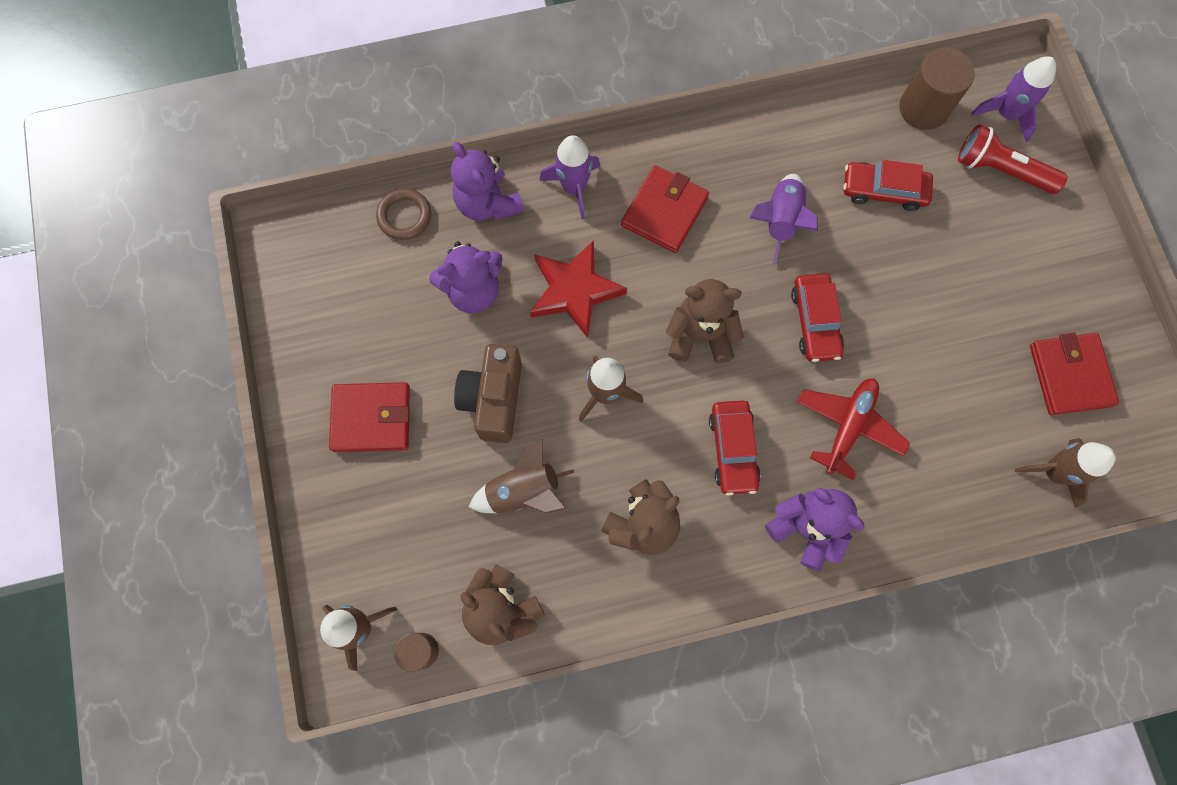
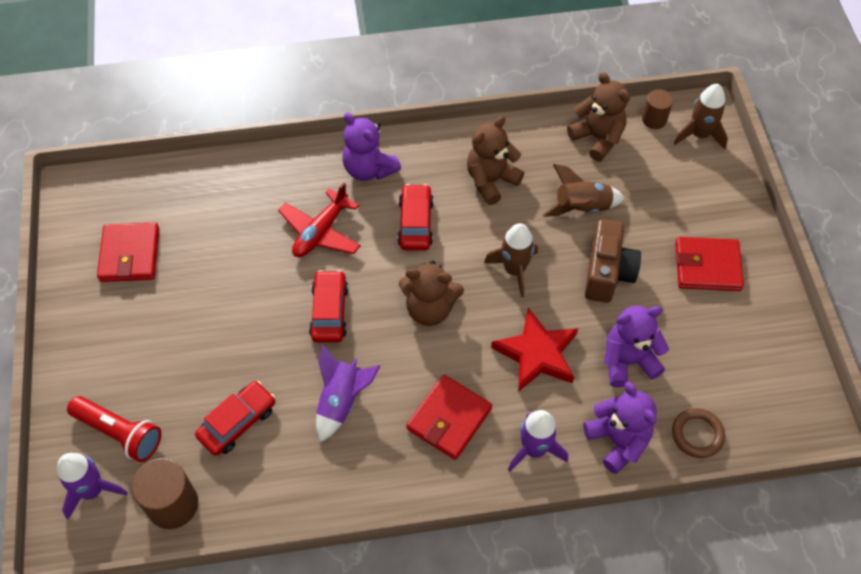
camera: 175 degrees left, 15 degrees down
(883, 190) = (237, 422): red car -> red car turned 60 degrees counterclockwise
(1053, 472) = (171, 190): brown rocket -> none

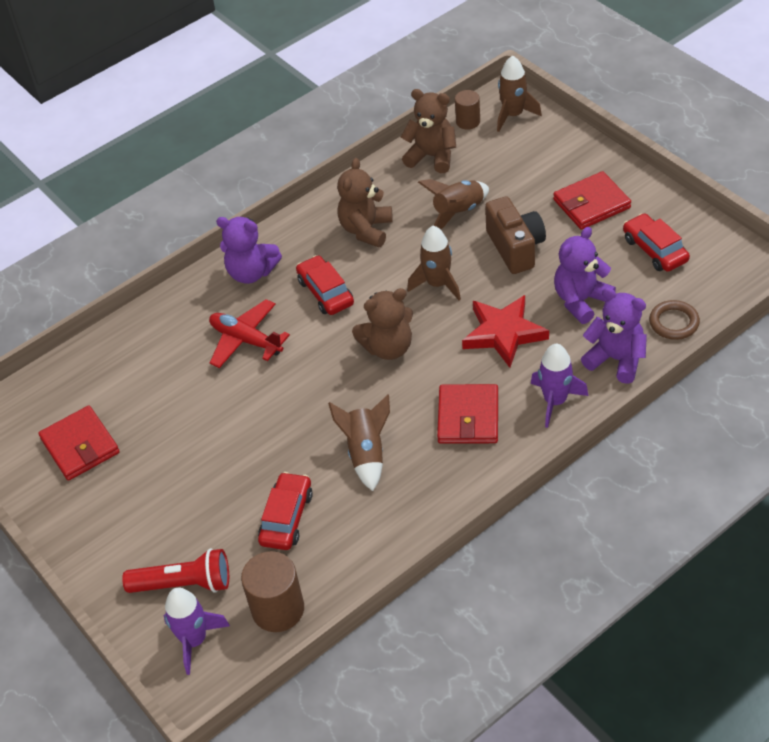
camera: 25 degrees left, 10 degrees down
(320, 232) = (246, 340): red plane -> red plane turned 120 degrees clockwise
(329, 311) = (302, 394): red car -> red car (655, 250)
(342, 401) = (366, 453): purple rocket -> brown rocket

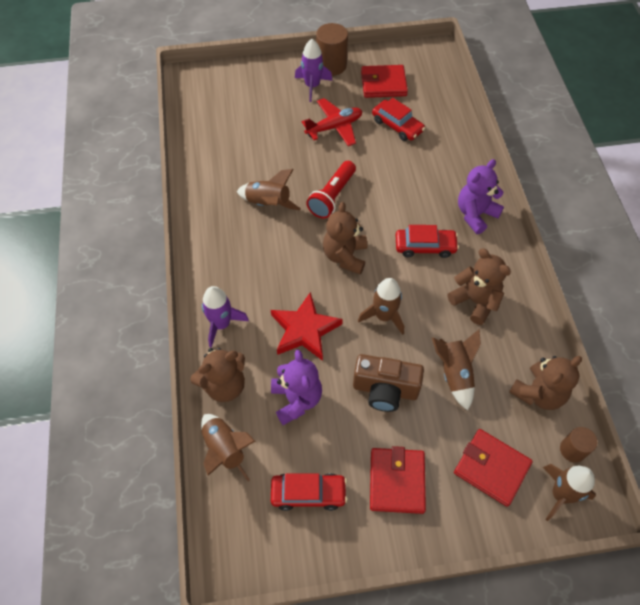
camera: 115 degrees right, 10 degrees up
(184, 584) = (252, 93): red flashlight -> red flashlight (332, 196)
(194, 640) = (215, 85): purple rocket -> purple rocket (312, 86)
(246, 340) = (411, 186): red plane -> red plane (334, 127)
(278, 609) = (202, 122): brown cylinder -> brown cylinder (331, 65)
(286, 518) = (255, 148): red car -> red car (397, 125)
(468, 417) = (250, 268): red wallet -> red wallet (491, 468)
(616, 359) = (224, 385): purple teddy bear -> brown teddy bear
(674, 322) = (225, 450): brown ring -> brown rocket

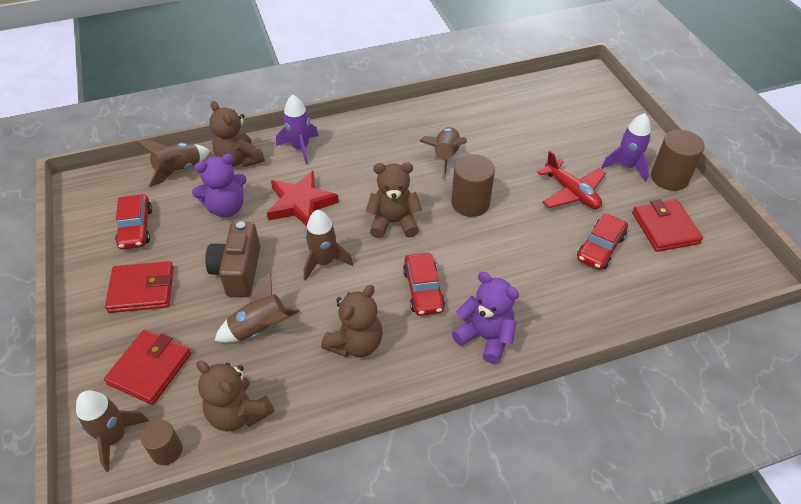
camera: 80 degrees right, 10 degrees down
(332, 196) = (470, 203): red flashlight -> brown cylinder

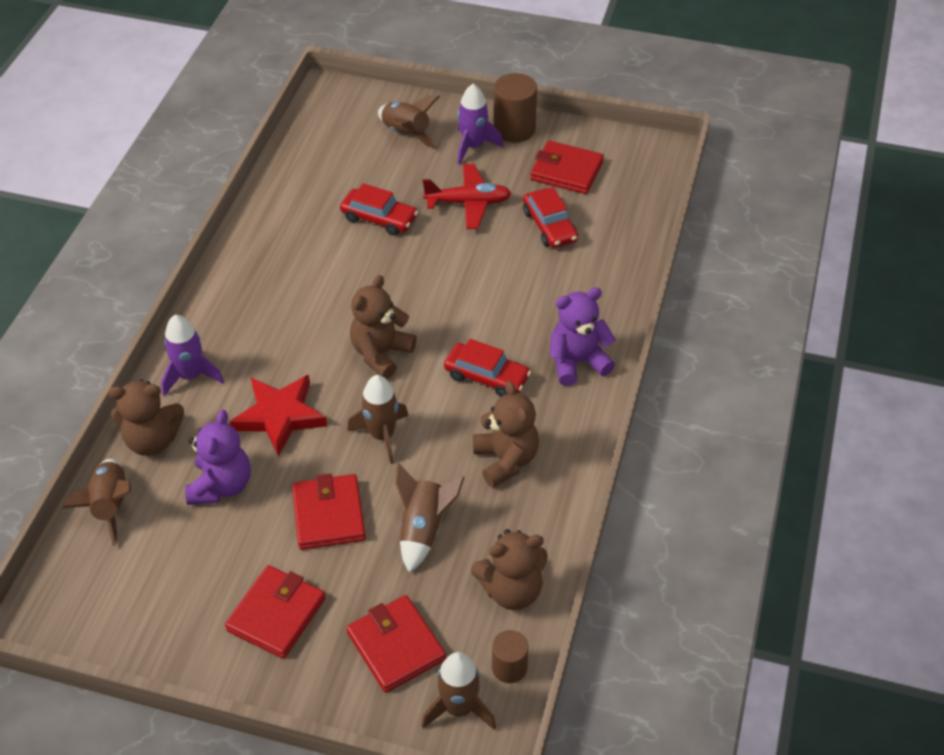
camera: 55 degrees left, 0 degrees up
(136, 228) = (170, 586): red car -> red car (379, 218)
(238, 271) = (329, 515): brown camera -> red wallet
(445, 157) = (329, 264): brown rocket -> brown rocket (406, 134)
(470, 203) = (411, 282): brown cylinder -> none

